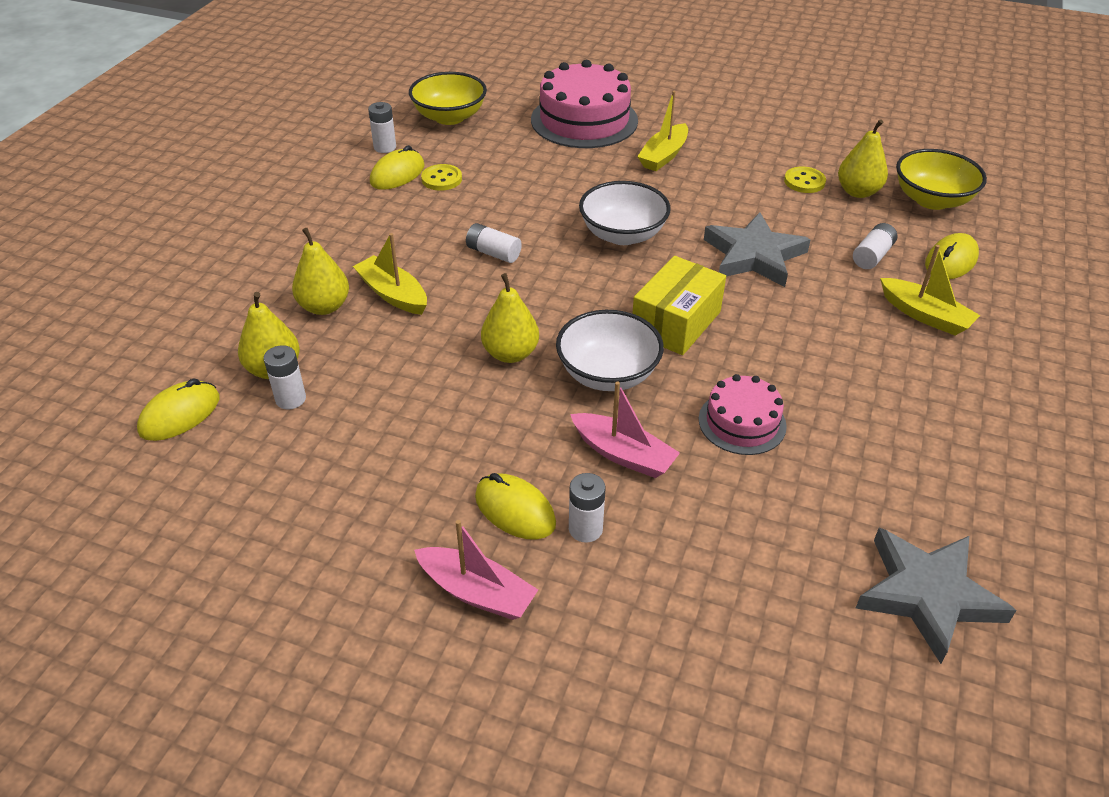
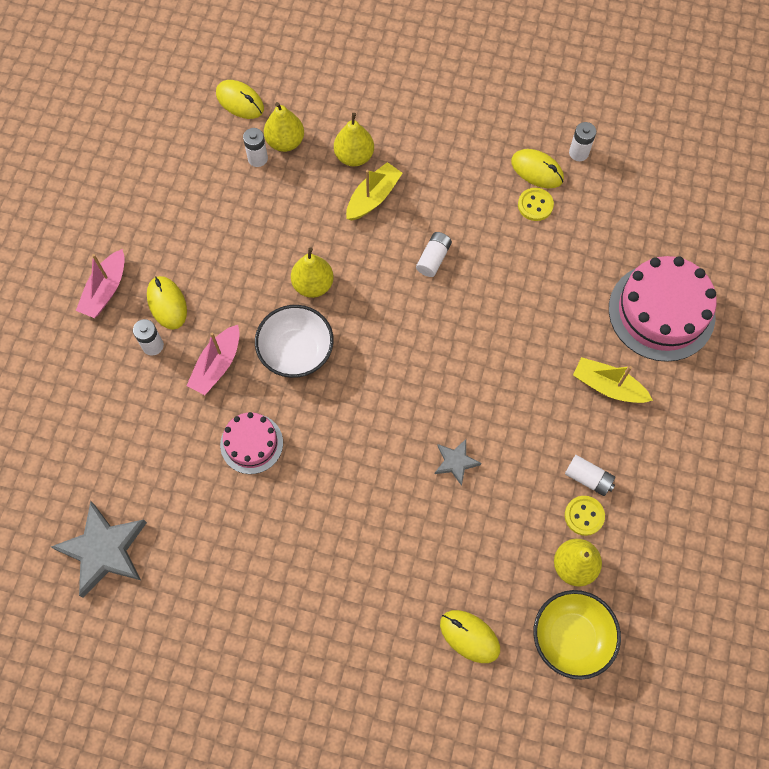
camera: 85 degrees right, 25 degrees up
(449, 117) = (642, 195): yellow bowl -> none
(515, 510) = (167, 304): yellow mouse -> yellow mouse turned 60 degrees counterclockwise
(622, 234) = (472, 355): white bowl -> none
(676, 322) = (359, 398): yellow box -> none
(754, 255) = (455, 462): grey star -> grey star, size x0.52
(872, 256) = (468, 565): white battery -> white battery (588, 478)
(925, 315) = (387, 598): yellow boat -> none

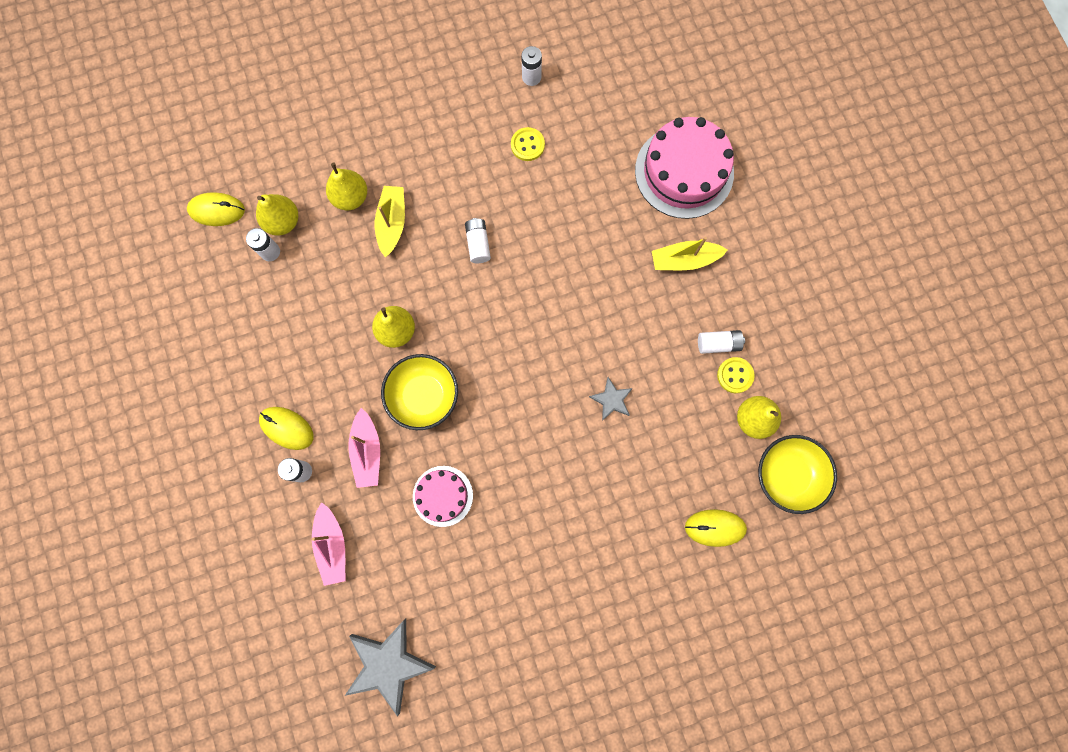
camera: 35 degrees left, 10 degrees up
(105, 290) = (225, 452): pink boat -> pink boat (332, 545)
(296, 351) = (423, 396): white bowl -> yellow bowl
(537, 170) = (509, 114): yellow mouse -> none

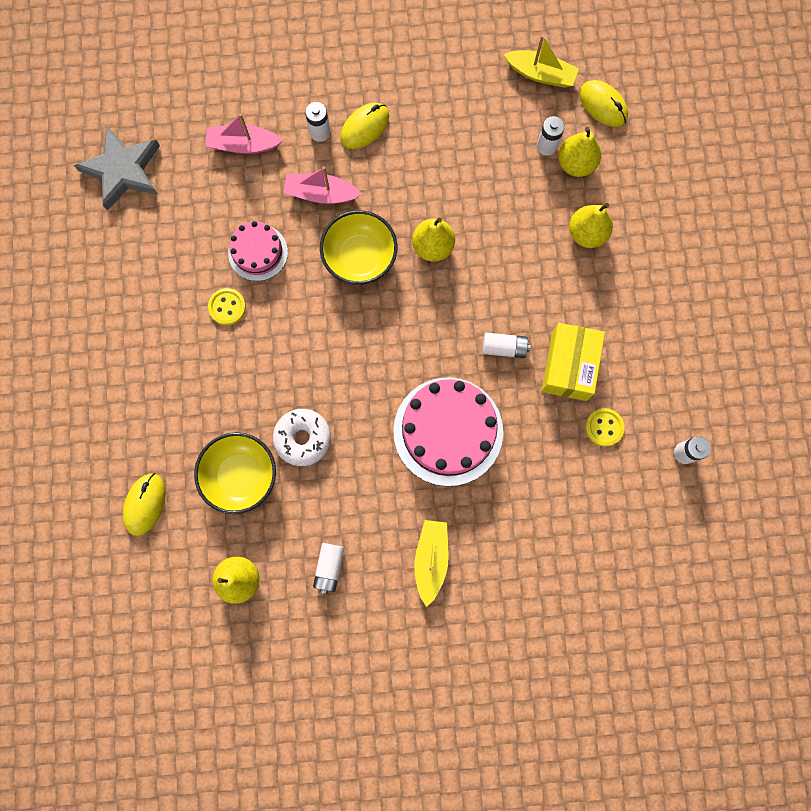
camera: 105 degrees right, 0 degrees up
(217, 210) = (603, 105): yellow mouse -> yellow mouse turned 60 degrees counterclockwise
(392, 223) = (548, 268): yellow boat -> yellow boat (540, 74)
(480, 185) = (569, 366): none -> yellow box
(611, 400) = (303, 438): grey star -> white donut
(684, 172) = (532, 590): pink cake -> pink cake (448, 431)
(735, 375) = (291, 574): yellow button -> yellow button (227, 307)
(788, 475) = (172, 596): yellow bowl -> yellow bowl (241, 475)

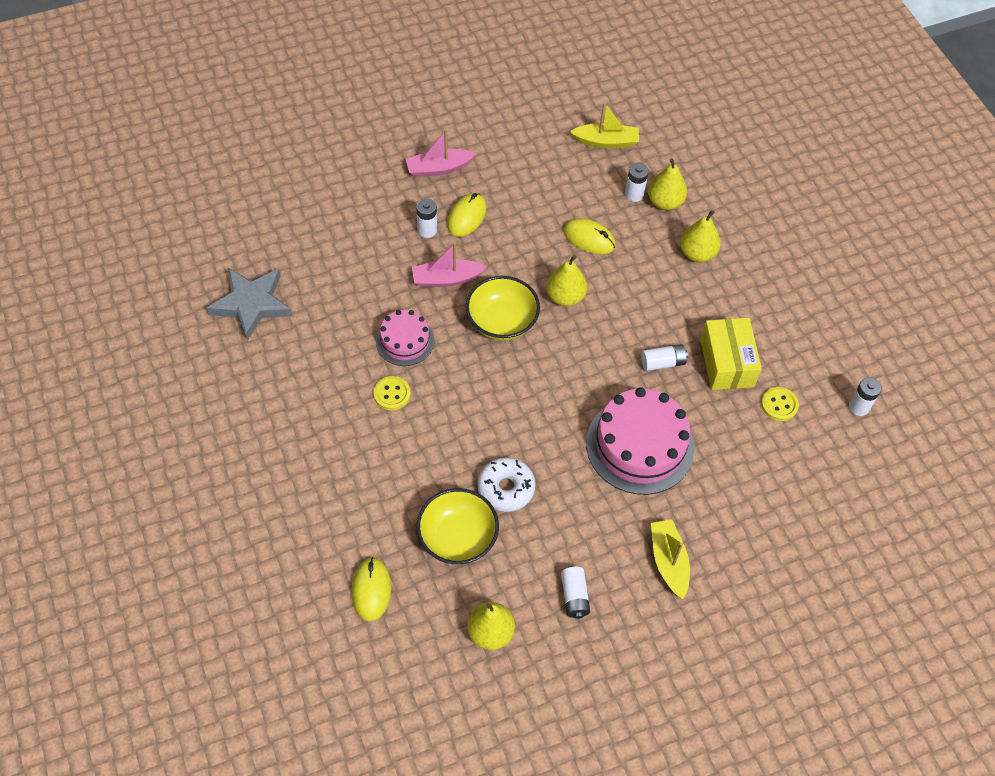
camera: 20 degrees left, 20 degrees down
(243, 145) = (359, 256): pink boat -> pink boat (438, 168)
(603, 105) = (669, 153): yellow mouse -> yellow mouse (589, 238)

